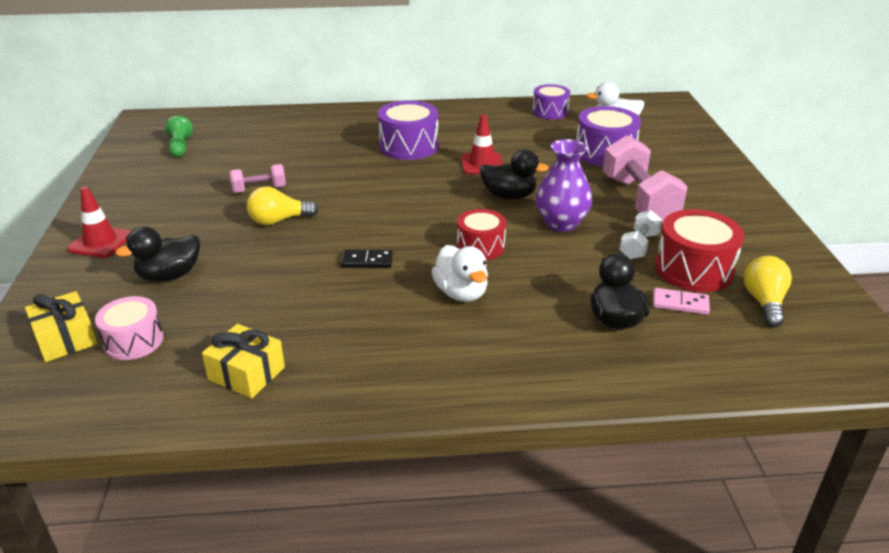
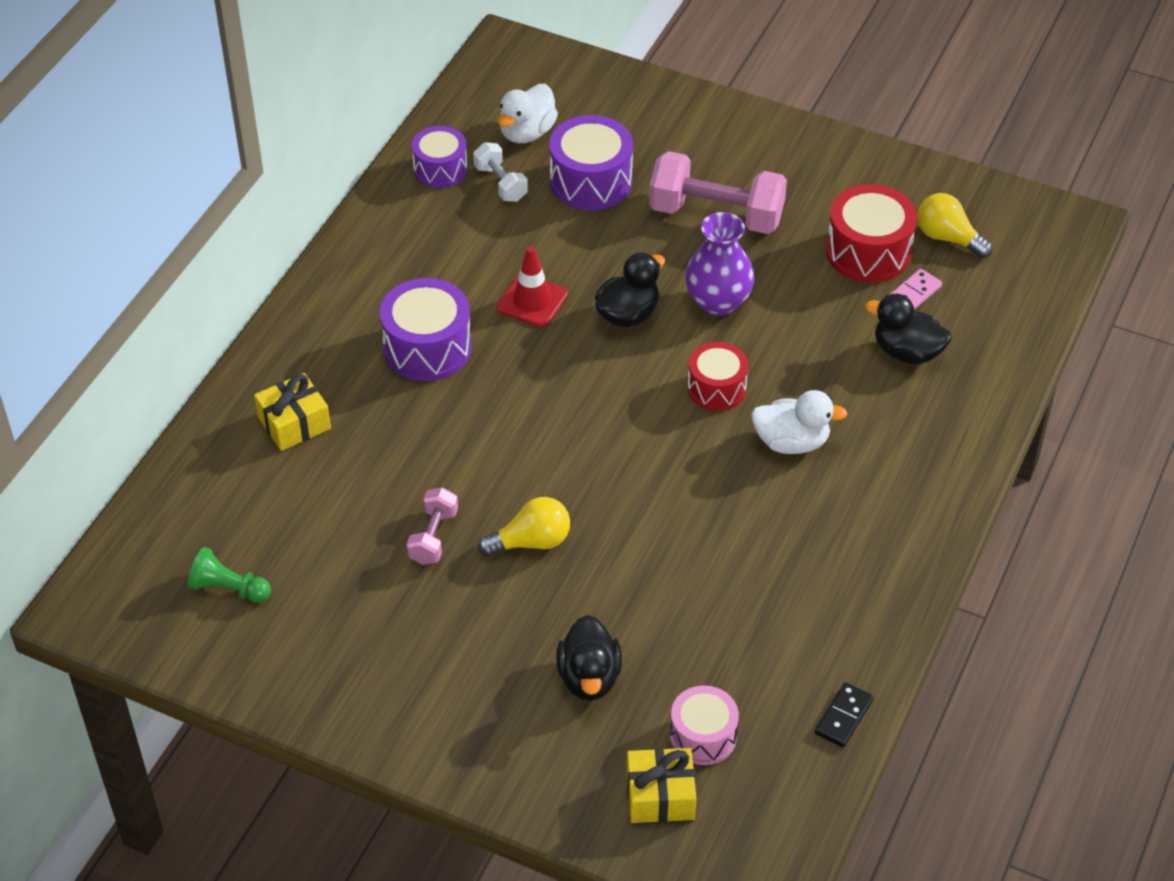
camera: 60 degrees left, 15 degrees up
(100, 242) = (458, 730): red traffic cone -> none
(246, 373) = (818, 656): yellow gift -> yellow gift (294, 423)
(279, 220) = (531, 542): yellow light bulb -> yellow light bulb turned 120 degrees counterclockwise
(367, 261) = (680, 493): black domino -> black domino (844, 717)
(638, 246) = (802, 267): white dumbbell -> white dumbbell (500, 183)

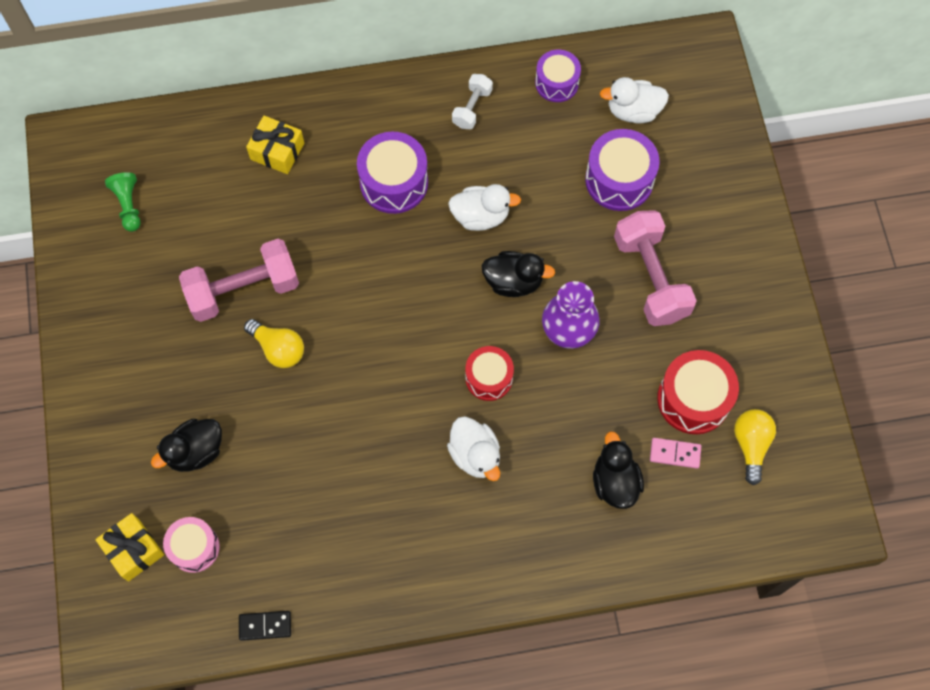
camera: 55 degrees right, 20 degrees up
(433, 537) = (243, 290): pink dumbbell -> pink dumbbell, size x1.92
(500, 183) = (572, 127): white dumbbell -> white dumbbell (472, 108)
(532, 301) = (481, 216): red traffic cone -> white duck

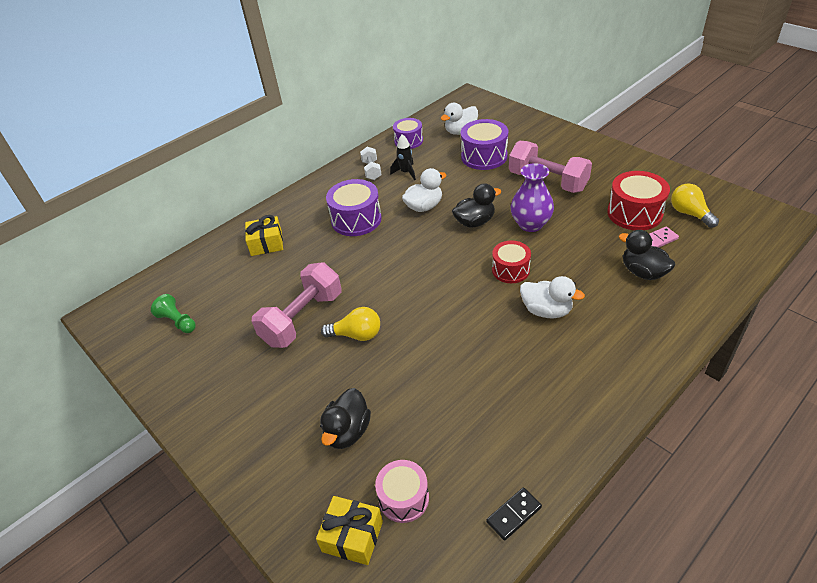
camera: 30 degrees left, 25 degrees down
(507, 141) = (406, 173): none -> black rocket

